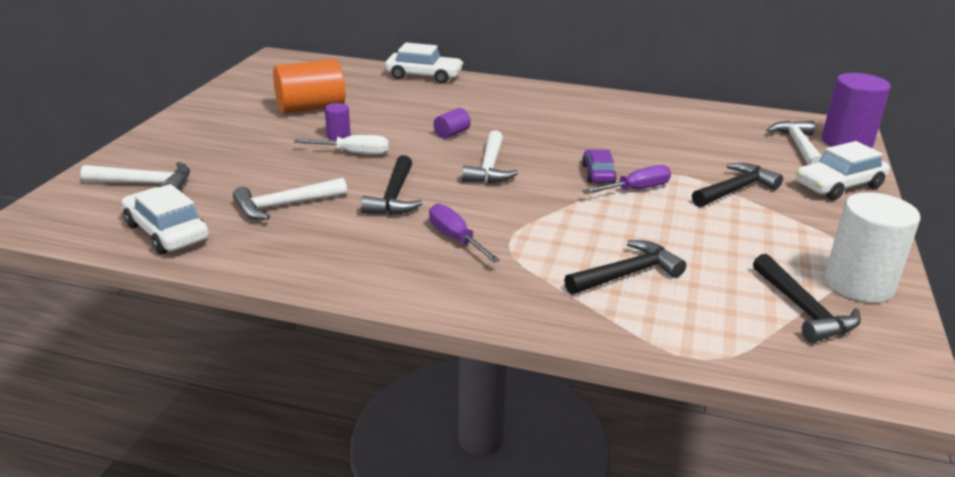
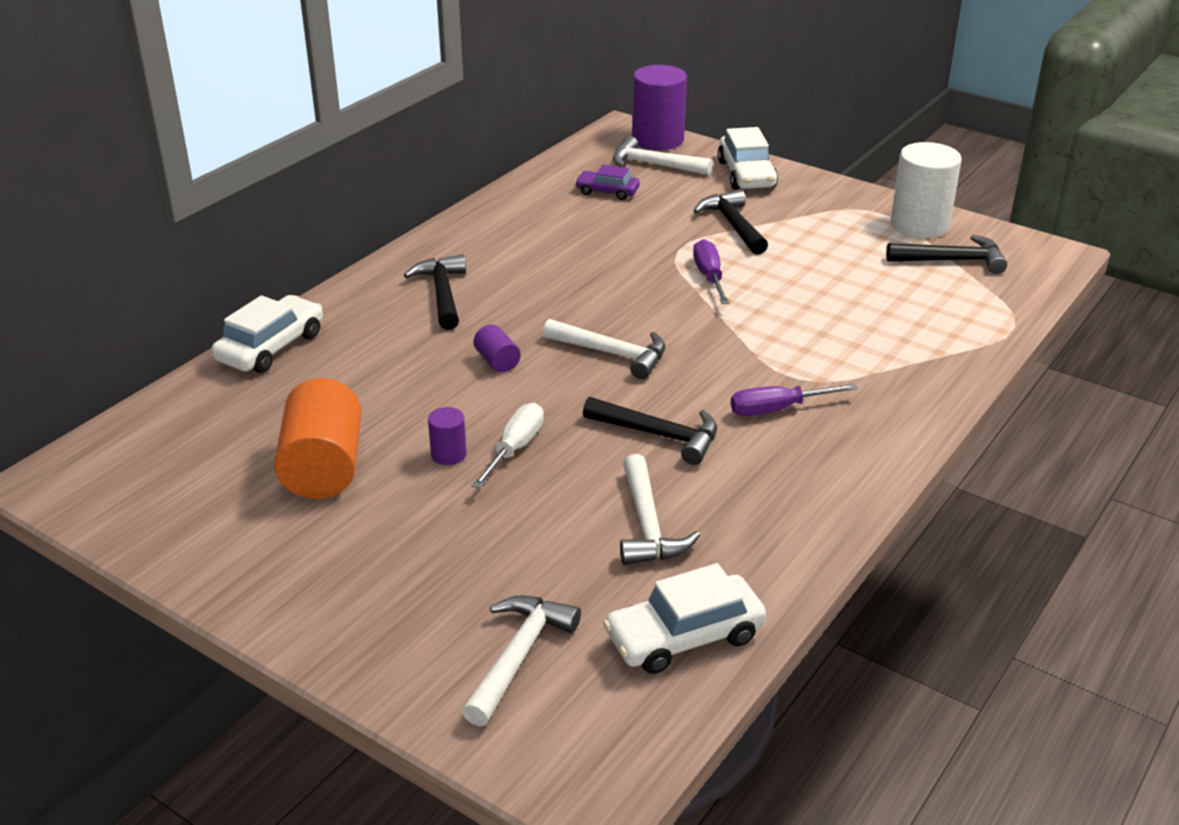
camera: 70 degrees left, 5 degrees up
(598, 174) = (662, 289): purple car -> purple car (607, 192)
(627, 274) = (876, 326): black hammer -> black hammer (442, 293)

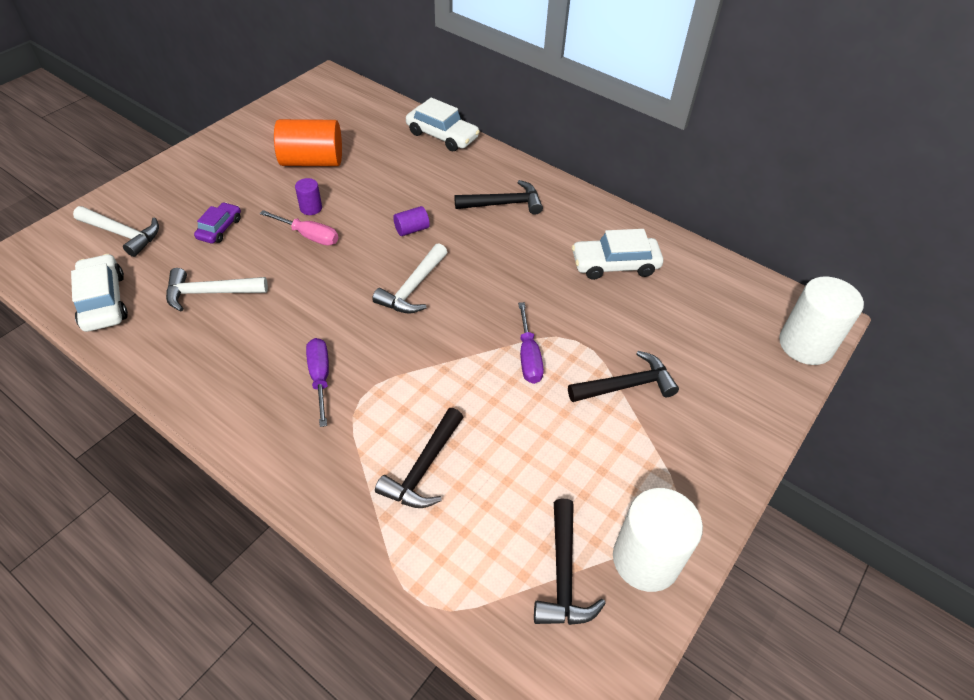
camera: 90 degrees right, 15 degrees up
(515, 448) = (309, 236): white screwdriver -> pink screwdriver
(607, 192) = (681, 300): purple car -> purple car (220, 228)
(654, 165) = (745, 337): white hammer -> none
(657, 140) = (805, 344): purple cylinder -> white cylinder
(659, 435) = (305, 306): black hammer -> black hammer (423, 468)
(709, 276) = (528, 357): purple screwdriver -> purple screwdriver turned 90 degrees clockwise
(746, 174) = (741, 410): white car -> white car (615, 265)

